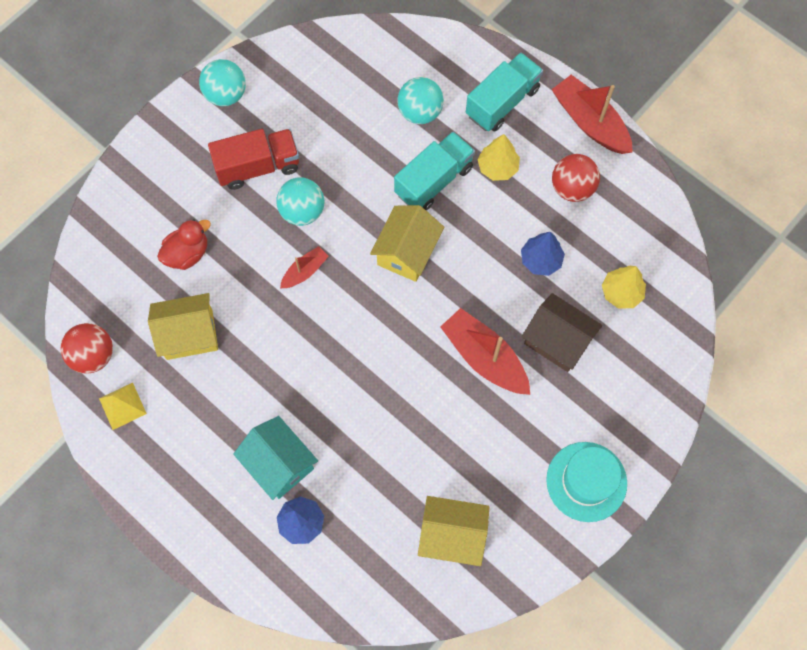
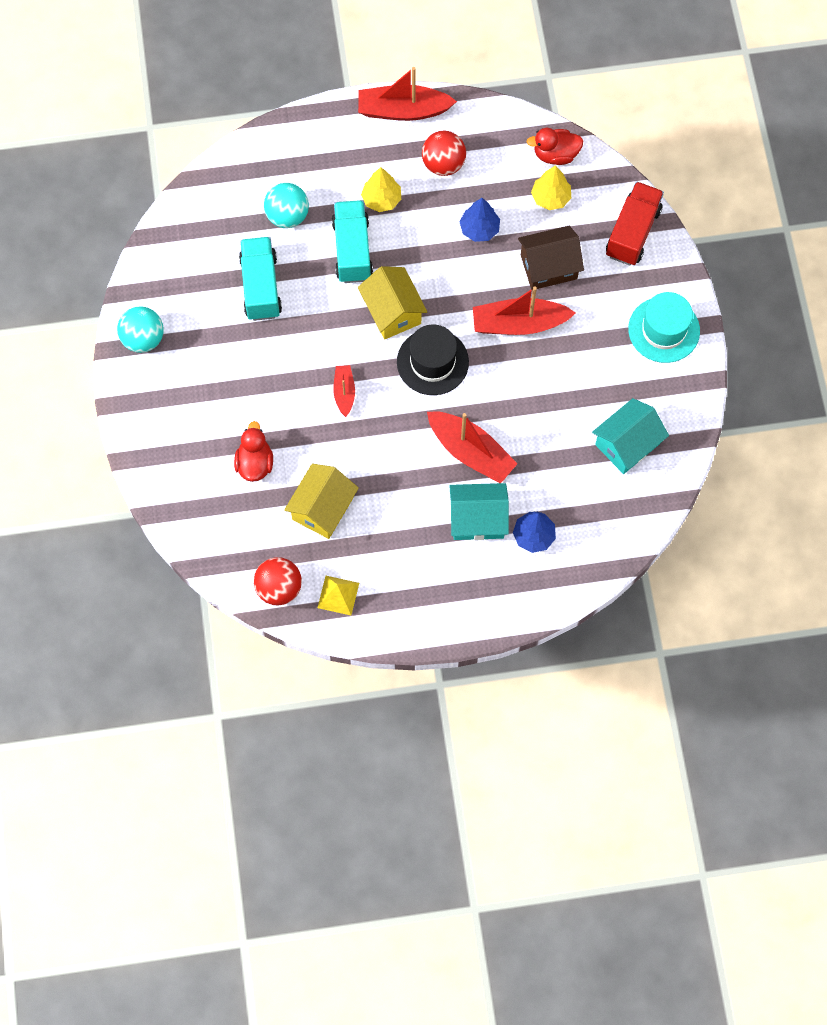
camera: 50 degrees left, 0 degrees up
(258, 167) = (227, 361): red truck -> red truck (633, 232)
(302, 211) = (294, 358): turquoise ball -> none
(335, 410) = (471, 452): none -> red boat
(390, 317) = (432, 362): none -> black hat
(452, 535) = (627, 444): yellow house -> turquoise house
(502, 102) = (332, 154): turquoise truck -> turquoise truck (261, 287)
(663, 266) = (555, 154): none -> red duck

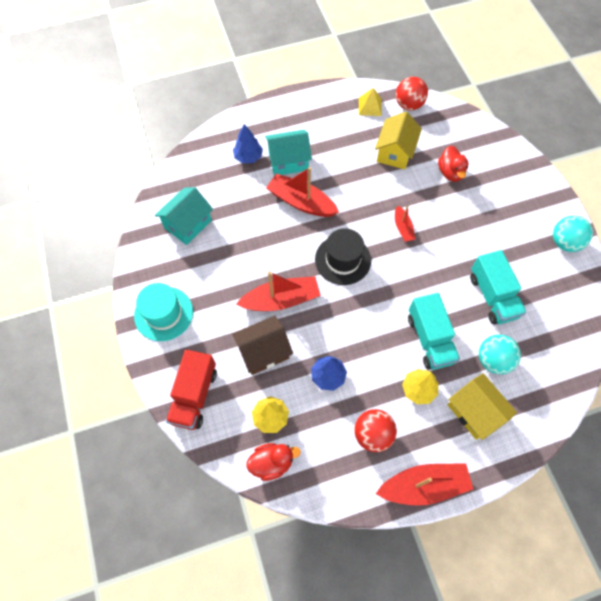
camera: 170 degrees right, 5 degrees down
(392, 312) = (383, 293): yellow house -> yellow house (474, 411)

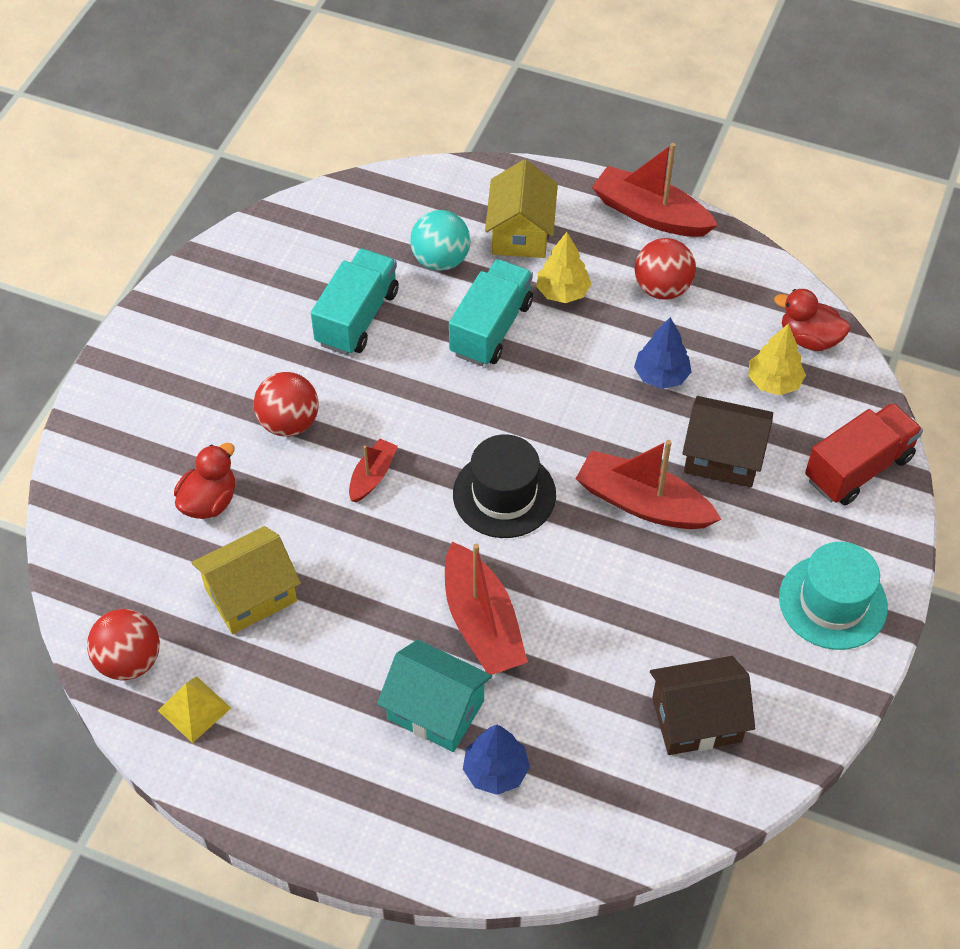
camera: 140 degrees left, 10 degrees down
(188, 224) = (696, 719): turquoise house -> brown house
(460, 225) = (289, 423): none -> red ball
(564, 242) = (186, 308): turquoise ball -> none

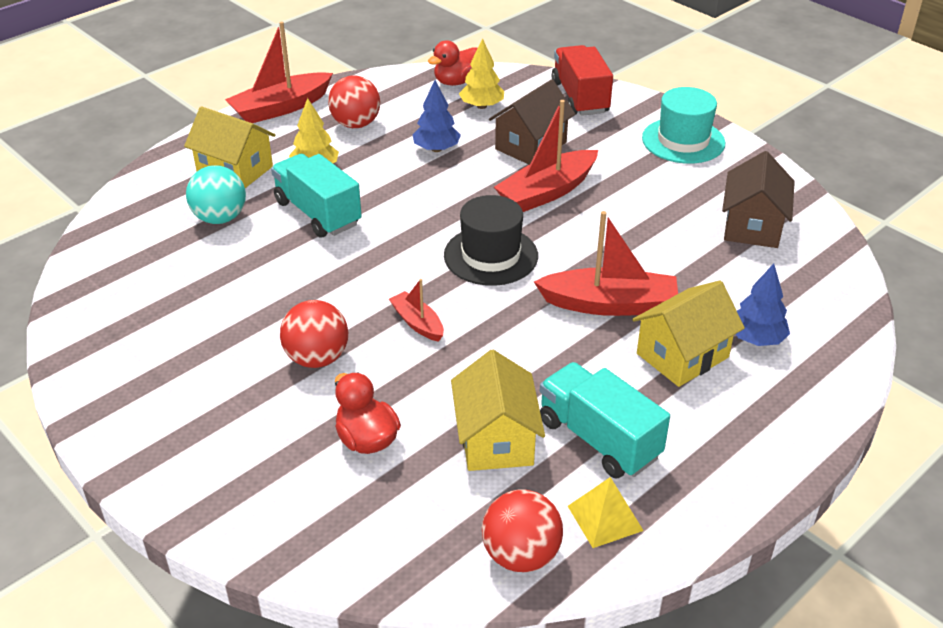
camera: 65 degrees left, 15 degrees down
(357, 317) = (236, 282): turquoise truck -> turquoise truck (599, 439)
(436, 710) = (682, 355): turquoise house -> yellow house

